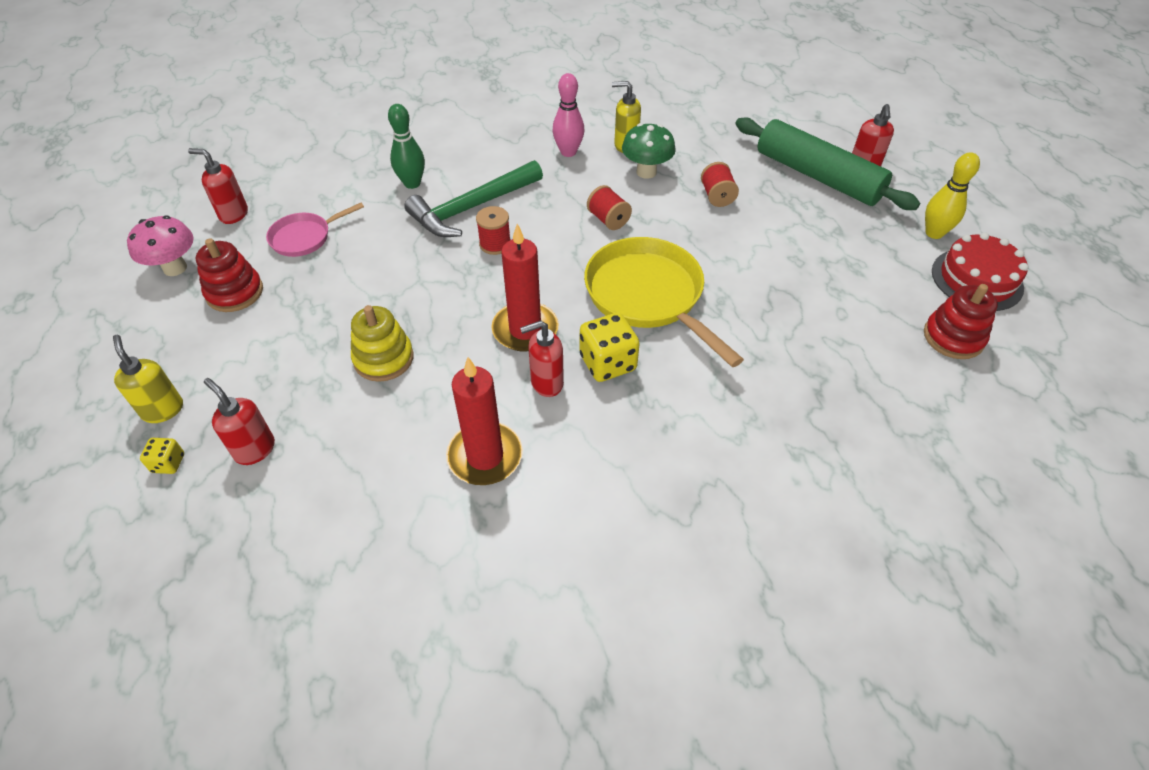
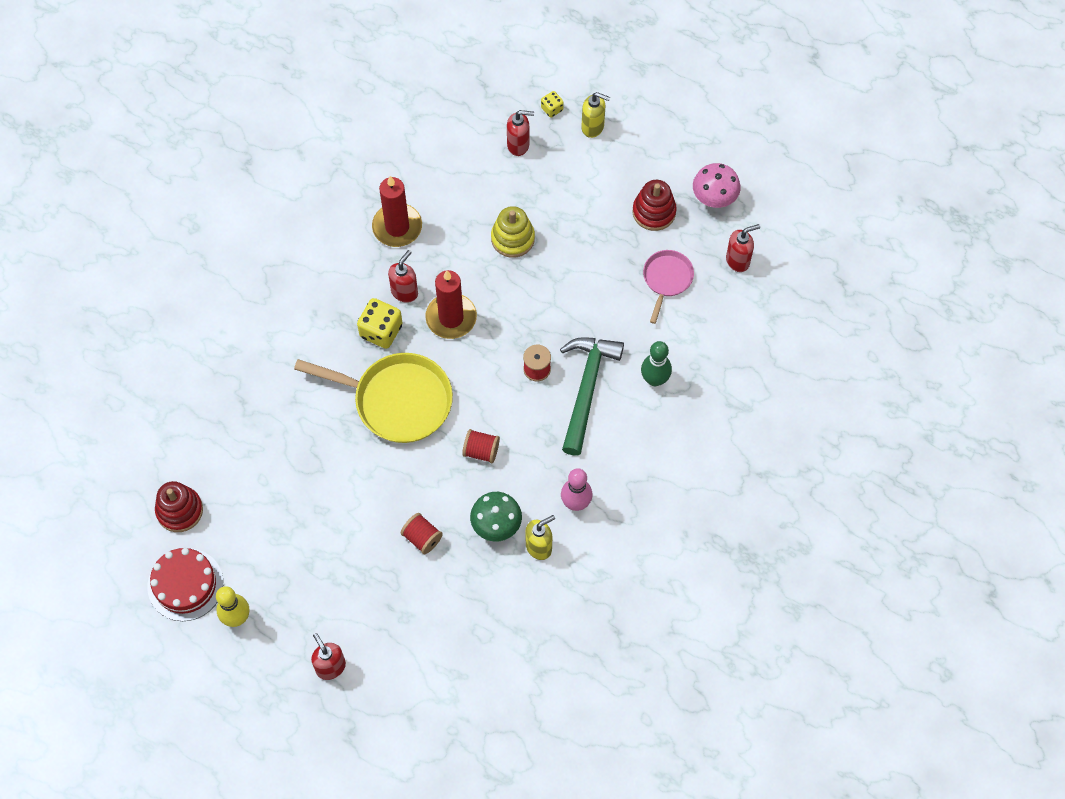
camera: 140 degrees right, 15 degrees up
(818, 176) = (360, 624): green rolling pin -> none

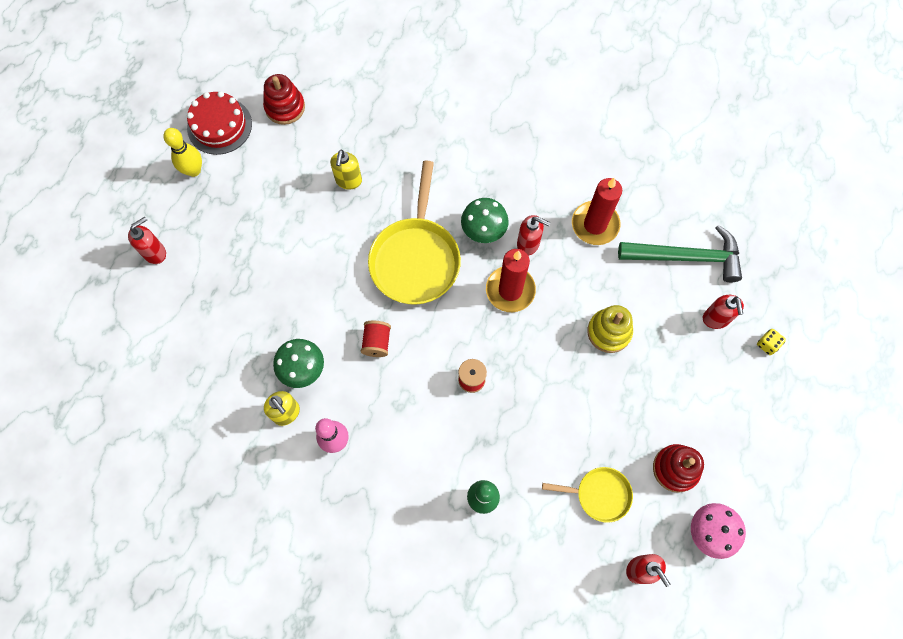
camera: 80 degrees right, 5 degrees up
(381, 331) = (483, 231): yellow dice -> green mushroom
(422, 538) = (283, 306): red spool -> none
(586, 389) = (458, 431): green hammer -> green hammer (686, 257)
(593, 127) = (758, 389): yellow soap dispenser -> yellow soap dispenser (348, 181)
(666, 279) = (599, 494): pink pan -> yellow pan

